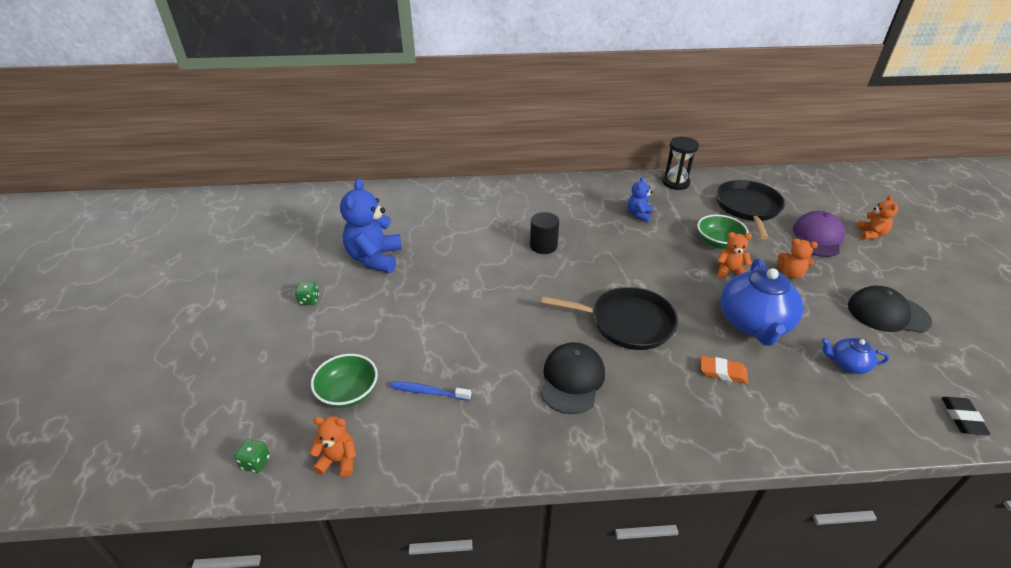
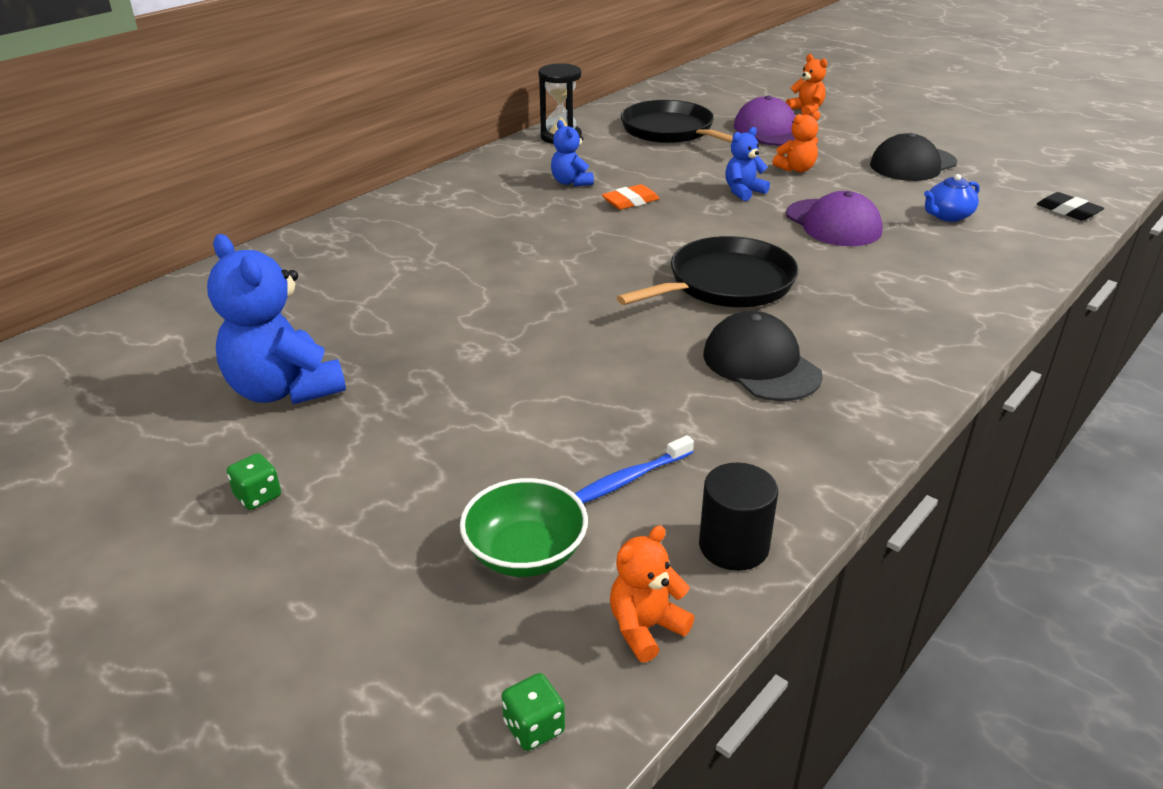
camera: 45 degrees left, 5 degrees down
(543, 246) = (510, 260): black cylinder -> black cylinder (733, 546)
(718, 243) = (693, 172): green bowl -> none
(722, 372) = (874, 276): orange eraser -> orange eraser (630, 201)
(729, 271) = (743, 192): orange teddy bear -> blue teddy bear
(754, 323) = (833, 223): blue teapot -> purple cap

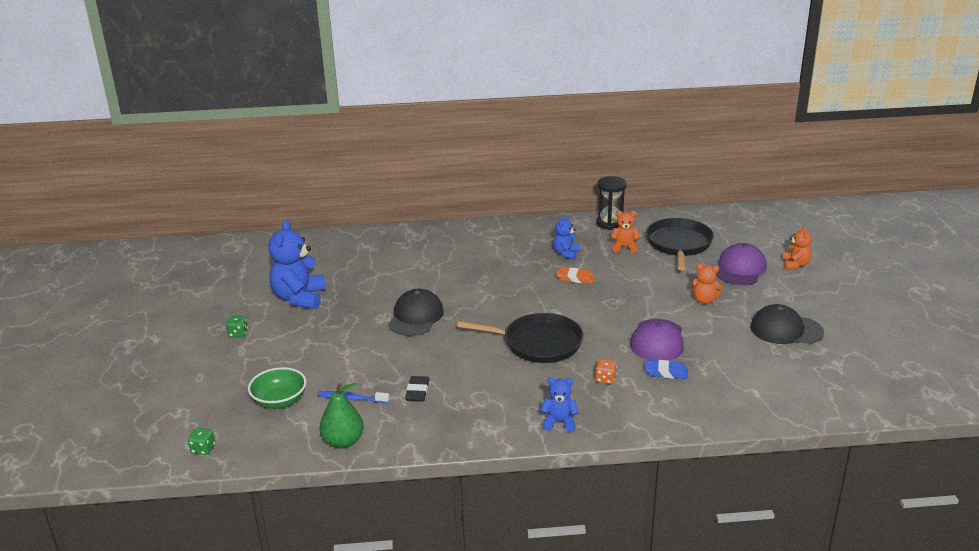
camera: 45 degrees right, 5 degrees down
(645, 628) = (274, 446): orange teddy bear -> orange teddy bear (624, 247)
(733, 546) = (343, 442): black cylinder -> green pear
(743, 192) = (645, 300): blue teddy bear -> blue teddy bear (559, 422)
(761, 364) = (481, 386): black cap -> black cap (415, 317)
(865, 284) = (605, 379): none -> orange dice
(902, 248) = (666, 372): none -> blue eraser
(947, 216) = (734, 369): blue teapot -> none
(1068, 211) = (821, 404): black eraser -> black eraser (417, 391)

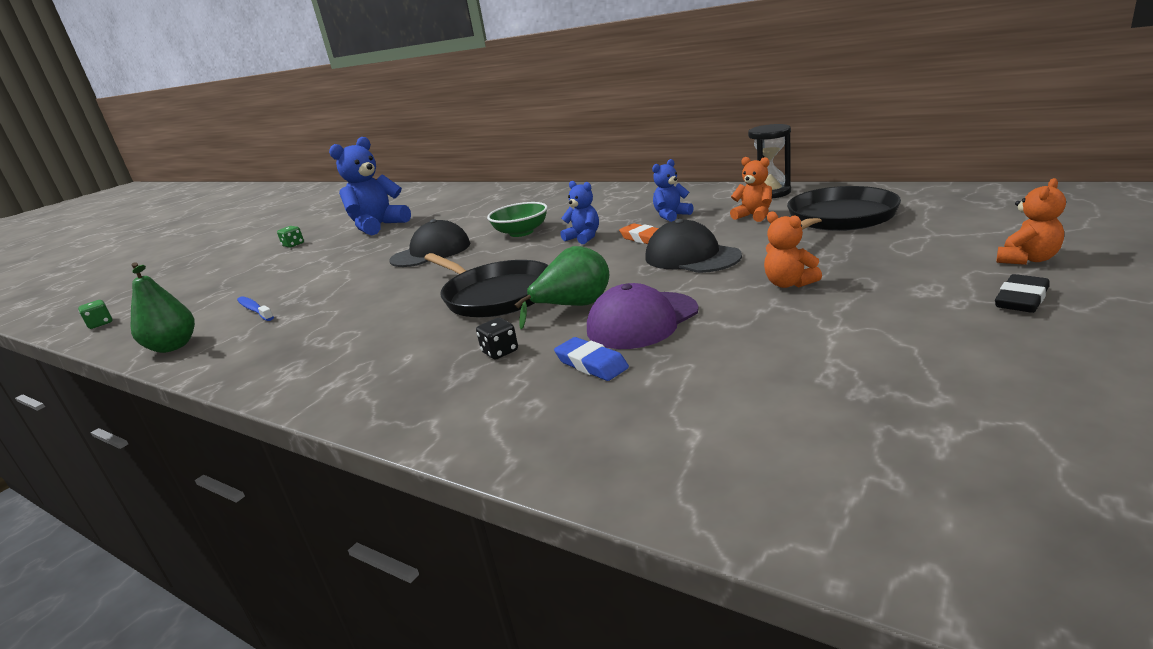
camera: 40 degrees right, 5 degrees down
(279, 401) = (212, 299): green bowl -> green bowl (521, 232)
(417, 391) = (308, 317): black eraser -> black eraser (1021, 299)
(559, 422) = (361, 389): blue teddy bear -> blue teddy bear (583, 238)
(604, 340) = (573, 307): none -> green pear
(605, 379) = (500, 352): orange dice -> black dice
(740, 269) = (906, 254): purple cap -> none
(786, 330) = (891, 348): black cap -> black cap (691, 257)

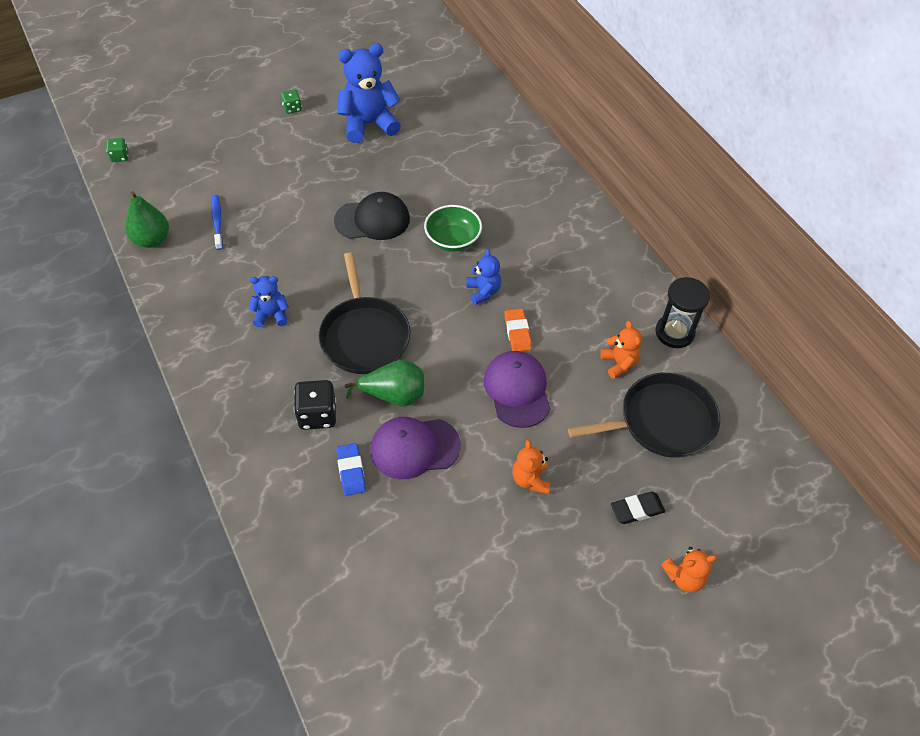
camera: 25 degrees right, 30 degrees up
(500, 352) = (317, 415): black dice -> black dice, size x1.74
(671, 216) = (570, 308): blue teddy bear -> blue teddy bear (271, 315)
(691, 257) = (517, 390): black cap -> purple cap
(1021, 299) = (618, 609): black eraser -> black eraser (637, 509)

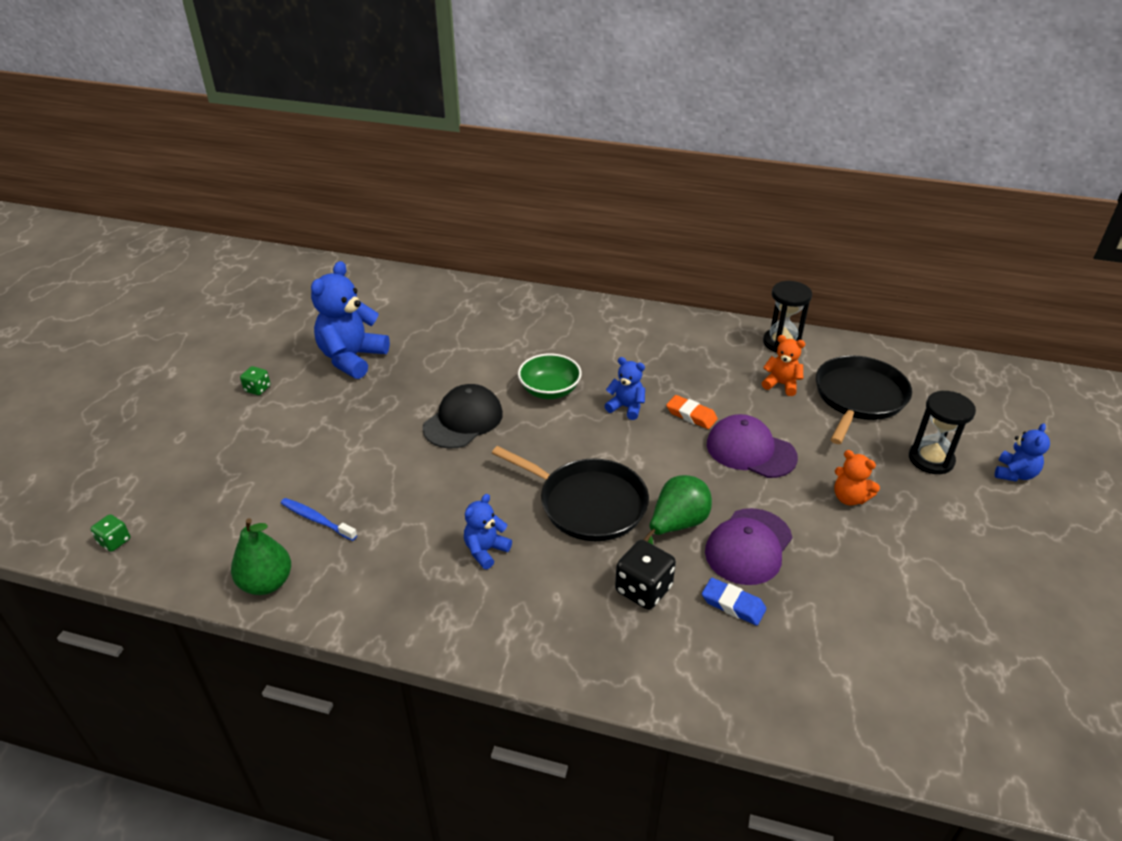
camera: 45 degrees left, 15 degrees down
(637, 509) = (931, 459): black eraser -> black hourglass
(684, 577) = (1014, 474): orange teddy bear -> blue teddy bear

